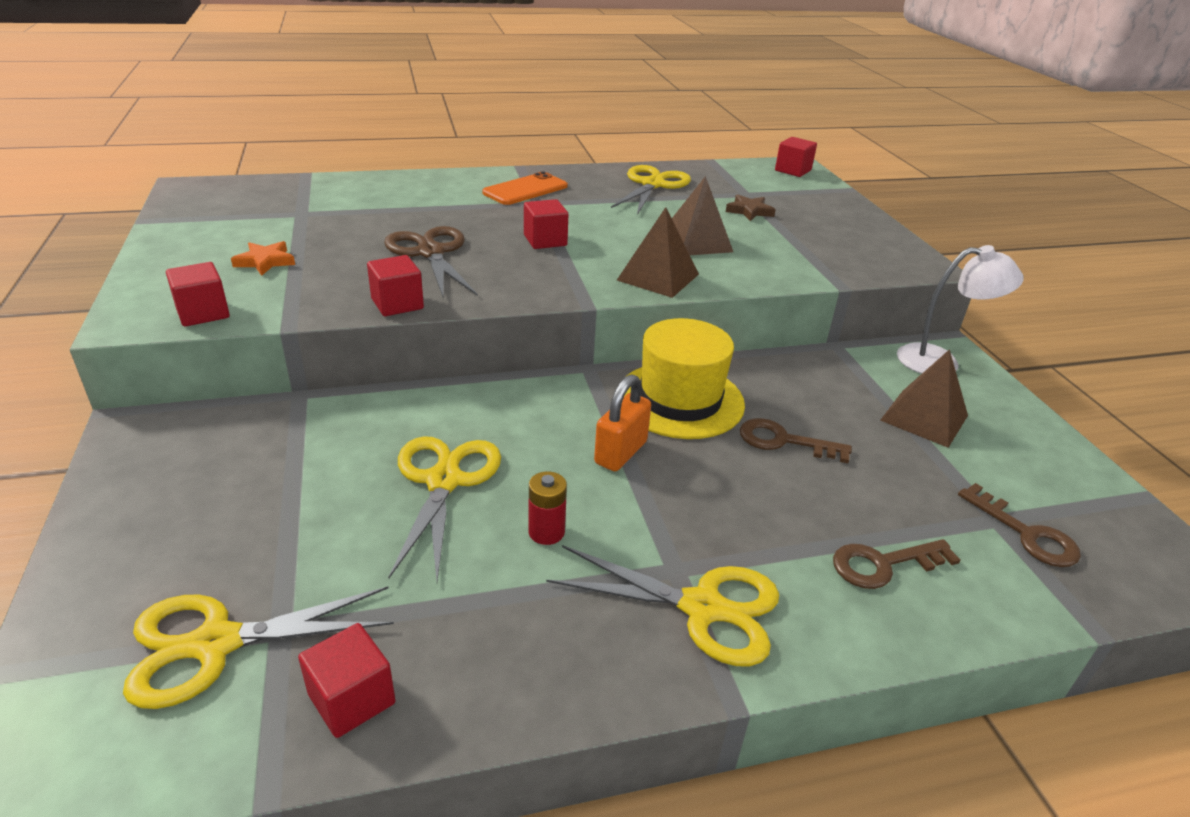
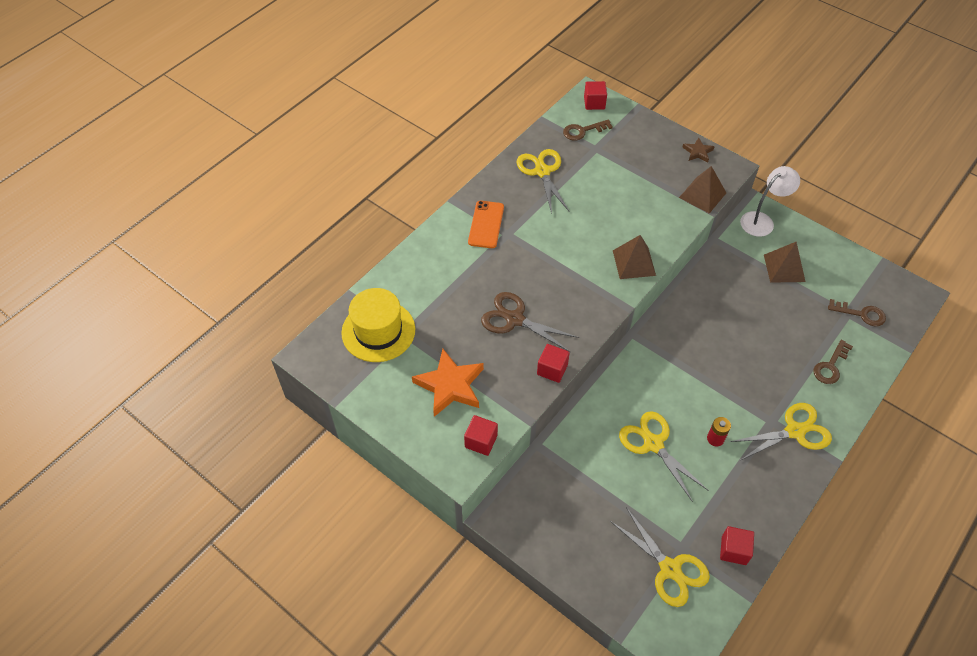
camera: 35 degrees left, 20 degrees up
(216, 644) = (670, 569): yellow scissors -> yellow scissors turned 75 degrees counterclockwise
(265, 261) = (450, 385): orange star -> orange star, size x1.95
(545, 240) = (552, 268): red cube -> none
(620, 453) = (698, 377): orange padlock -> none
(680, 400) = (688, 327): yellow hat -> yellow hat (378, 331)
(696, 242) = (619, 217): brown pyramid -> brown pyramid (702, 195)
(749, 211) = (614, 167): brown star -> brown star (697, 152)
(783, 441) = (747, 323): brown key -> brown key (583, 131)

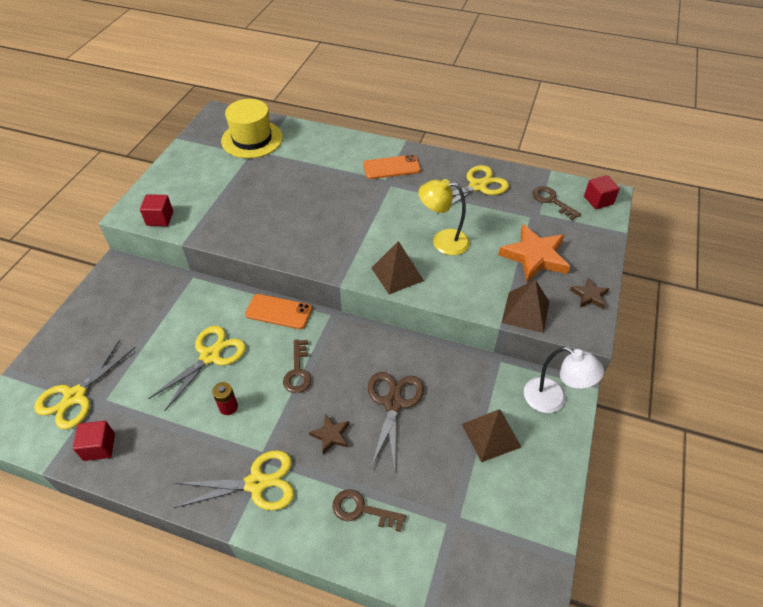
camera: 70 degrees right, 5 degrees down
(450, 385) = (211, 188): orange star -> orange star (534, 256)
(514, 319) = (292, 209): brown scissors -> brown scissors (393, 403)
(552, 369) = (245, 244): red cube -> none
(605, 219) = (442, 241): none -> yellow lamp
(616, 377) = (278, 312): none -> orange phone
(761, 369) = (331, 435): none -> brown star
(795, 431) = (257, 483): yellow scissors -> yellow scissors turned 60 degrees counterclockwise
(861, 314) = (460, 537): brown key -> brown key (298, 371)

